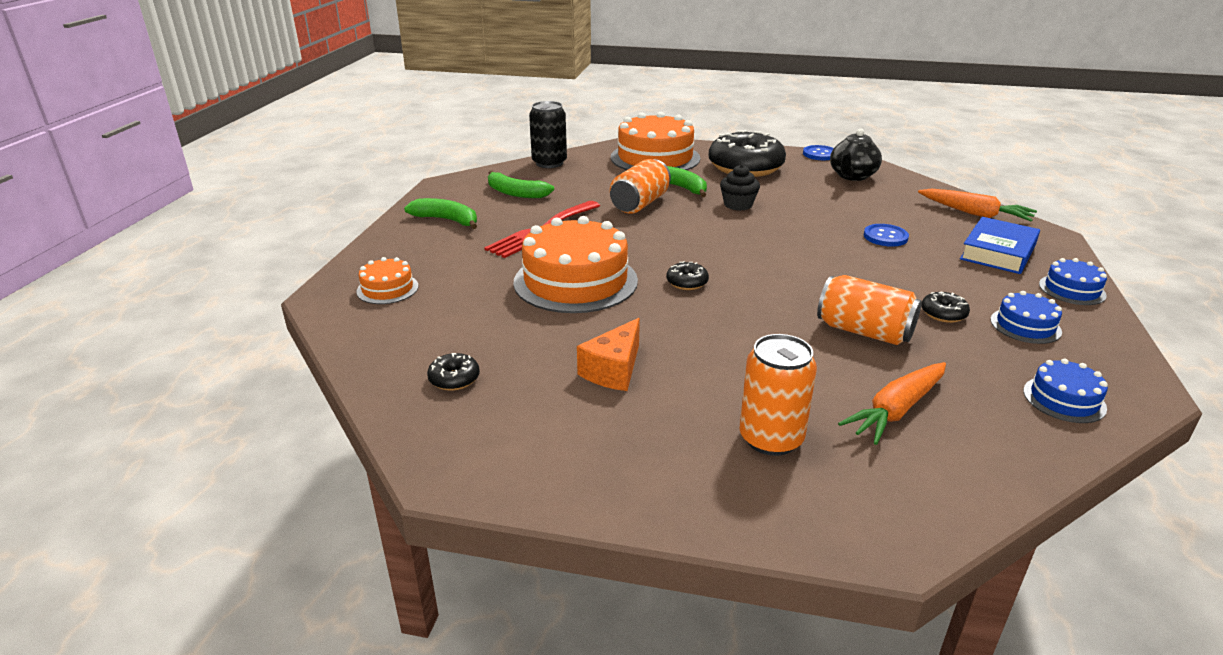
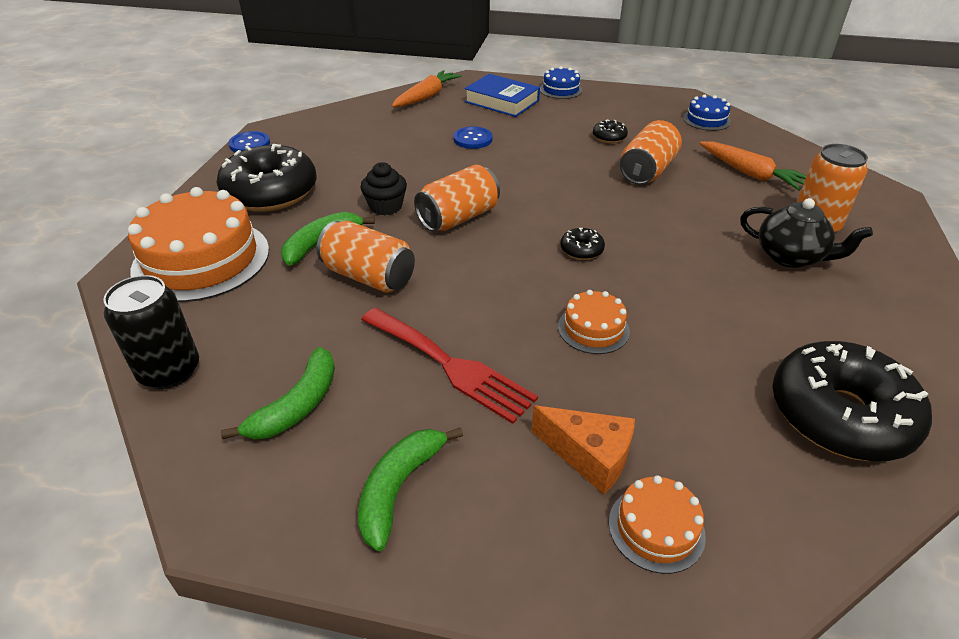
camera: 90 degrees left, 10 degrees up
(454, 379) = (840, 415): black donut -> black donut, size x2.43
(575, 281) = (593, 329): orange cake -> orange cake, size x0.48
(614, 370) = (765, 299): orange cheese -> orange cheese (589, 456)
(728, 231) = (458, 218): none -> orange can
(852, 176) = (323, 135): black teapot -> black teapot (790, 257)
(1025, 326) = (617, 113): blue cake -> none

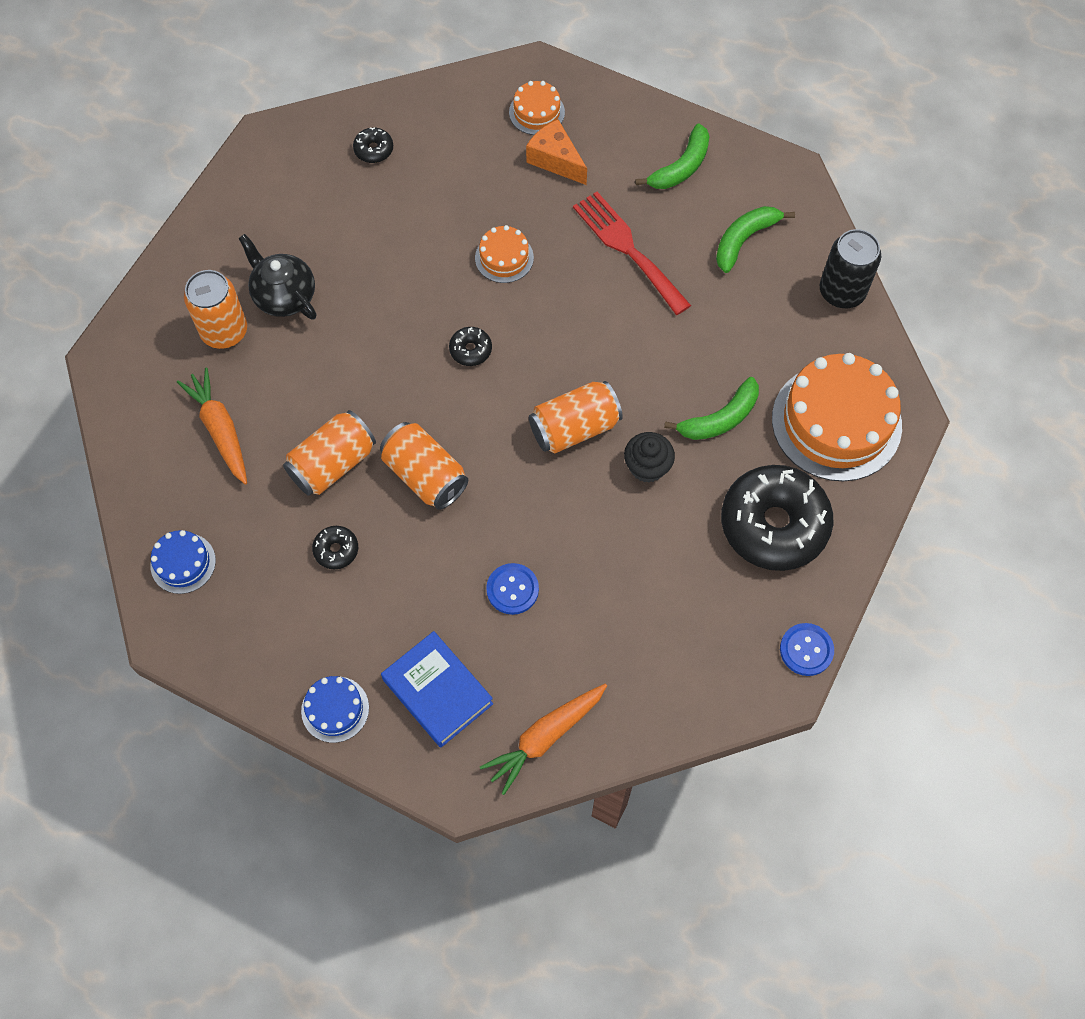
camera: 165 degrees left, 25 degrees up
(369, 276) = (678, 361): orange can -> orange can (425, 475)
(840, 415) = (374, 150): black donut -> black donut, size x0.41

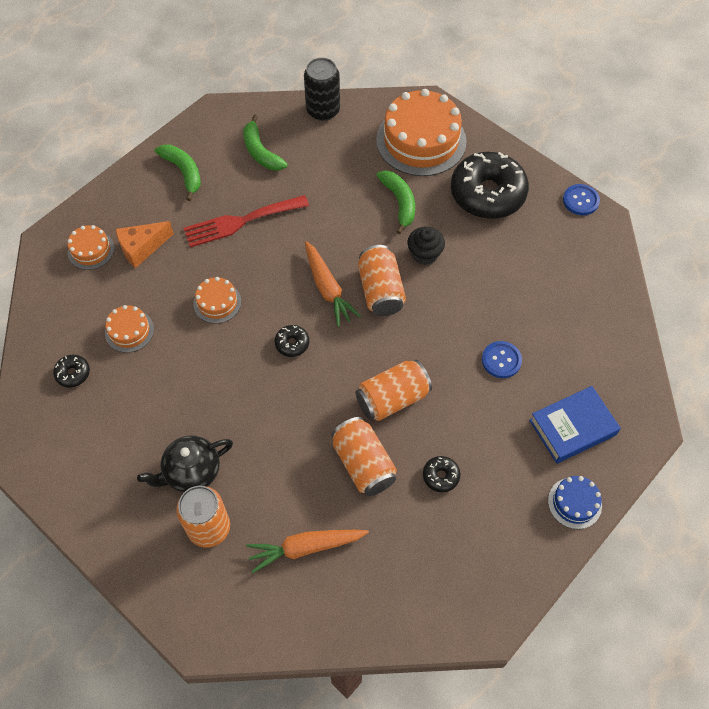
camera: 75 degrees left, 5 degrees down
(183, 563) = (424, 600): blue cake -> none
(441, 184) = (129, 331): none -> orange cake
(545, 737) = (618, 365): orange carrot -> orange carrot (328, 288)

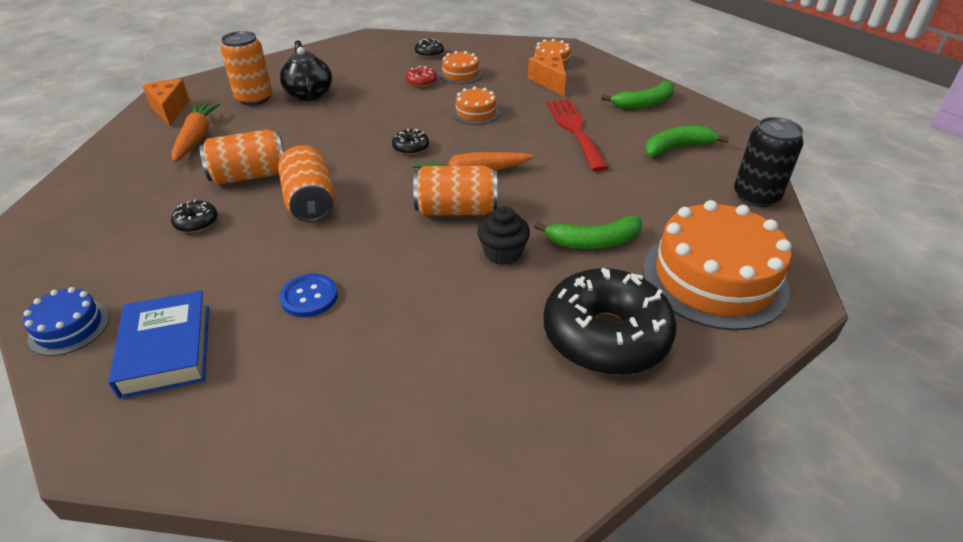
camera: 100 degrees right, 20 degrees down
(151, 365) = (421, 82): none -> red donut
(248, 612) = (170, 110): none -> orange cheese
(580, 200) = (583, 469): blue button -> none

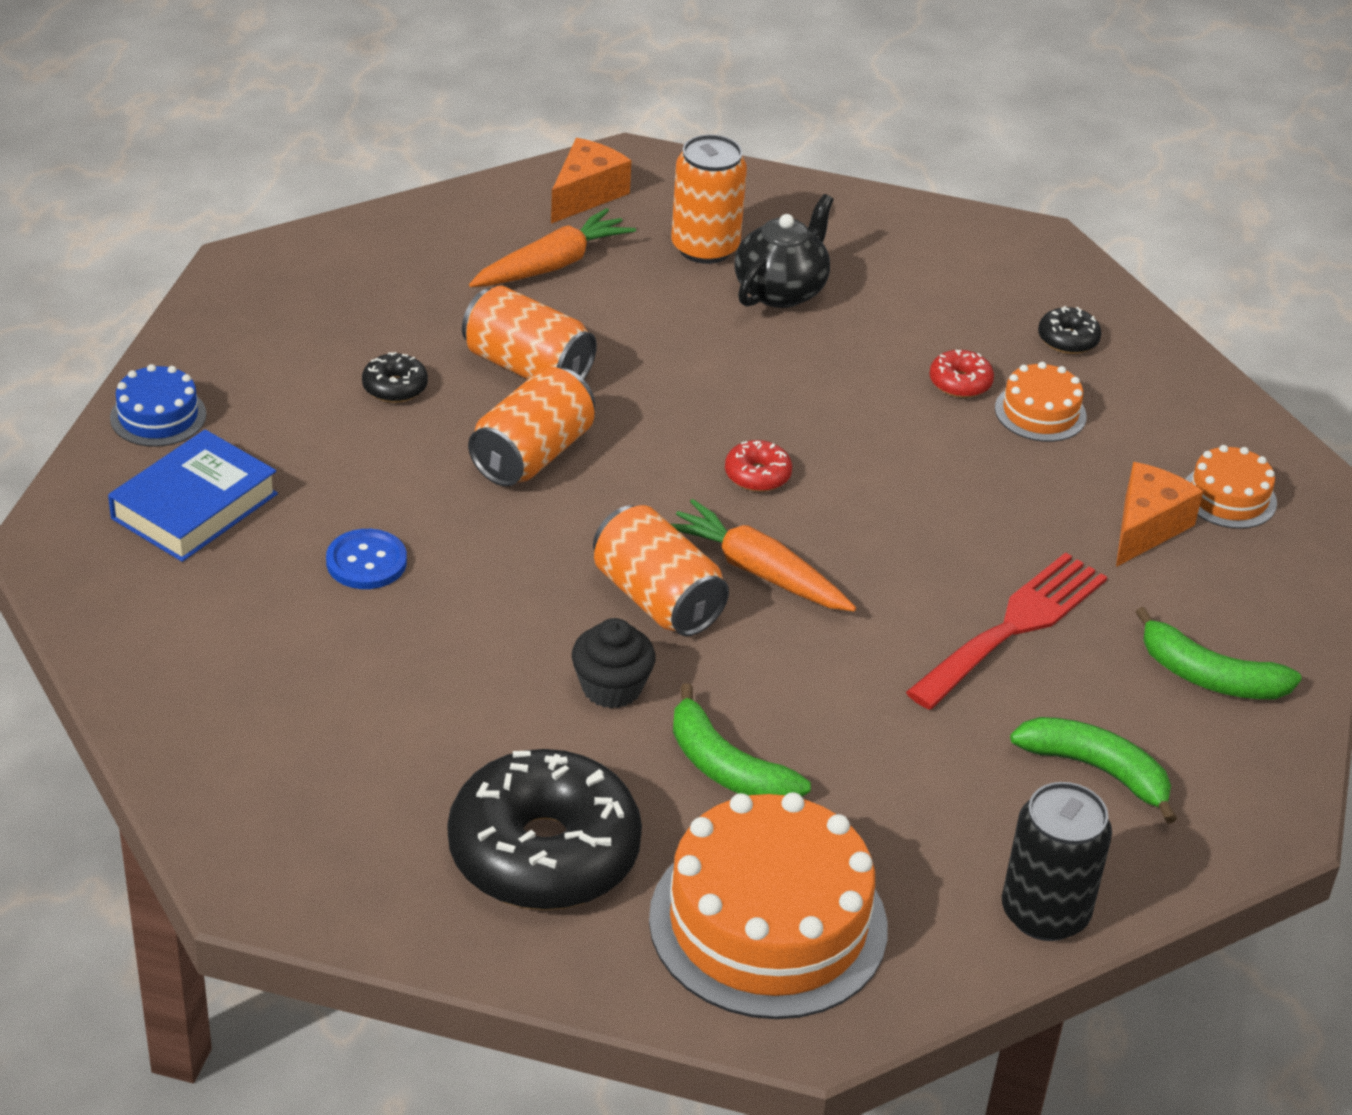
camera: 50 degrees right, 0 degrees up
(411, 148) = (757, 475): black donut -> red donut
(476, 113) = (935, 491): orange cake -> none

